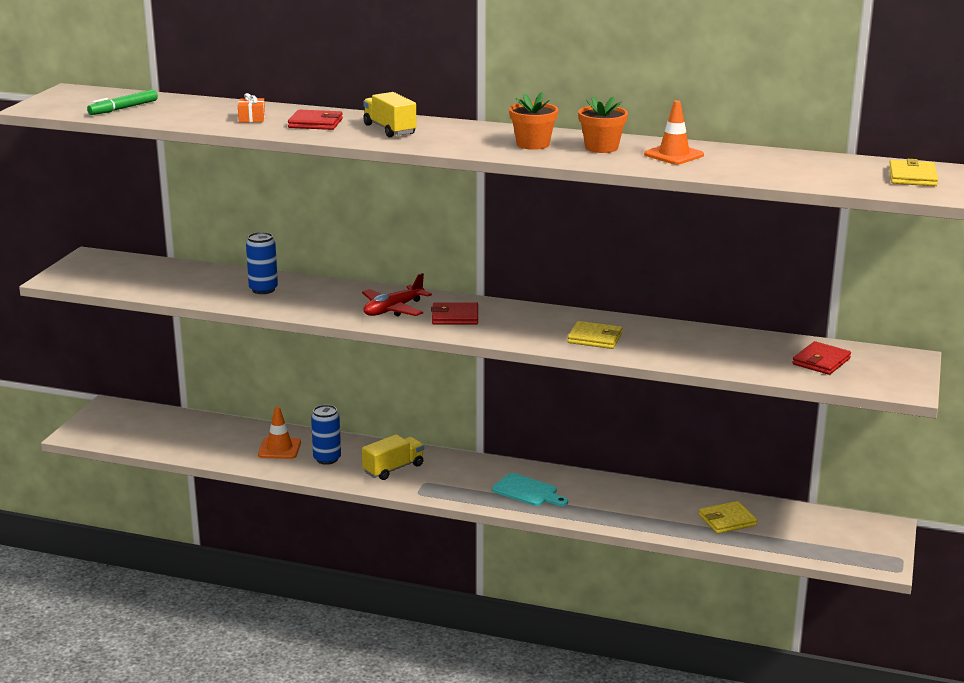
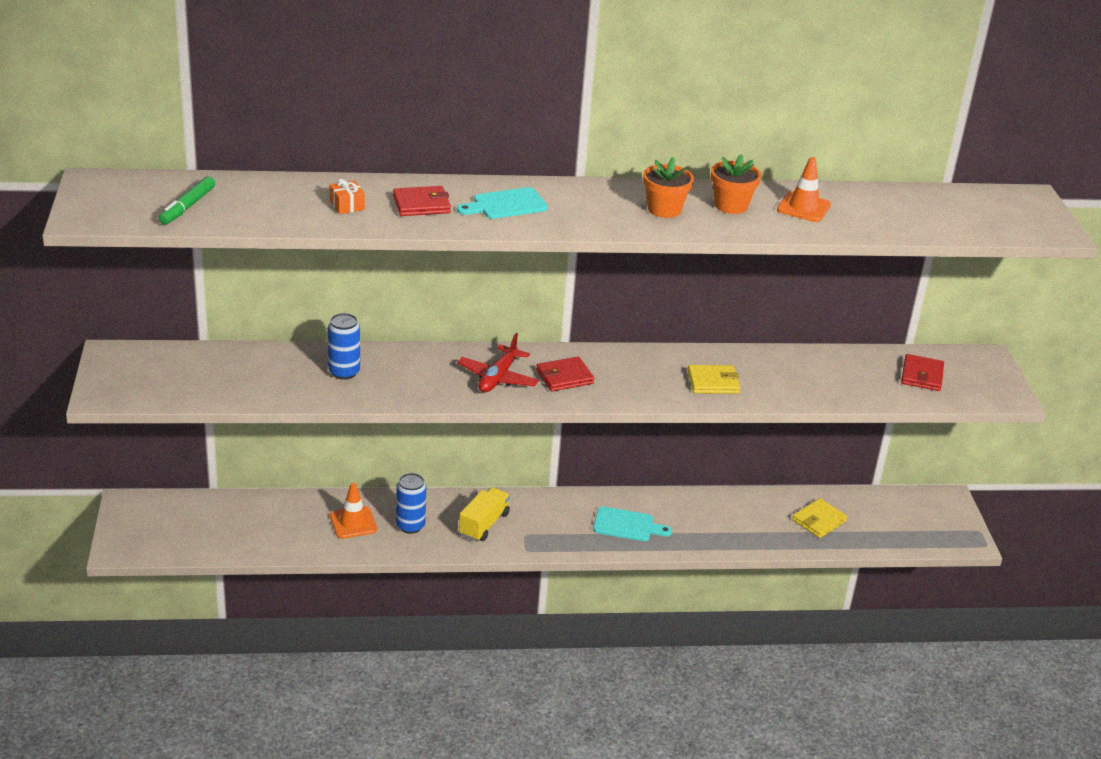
camera: 25 degrees left, 10 degrees up
(390, 129) = (506, 205): yellow truck -> turquoise cutting board
(912, 177) = (1023, 210): yellow wallet -> none

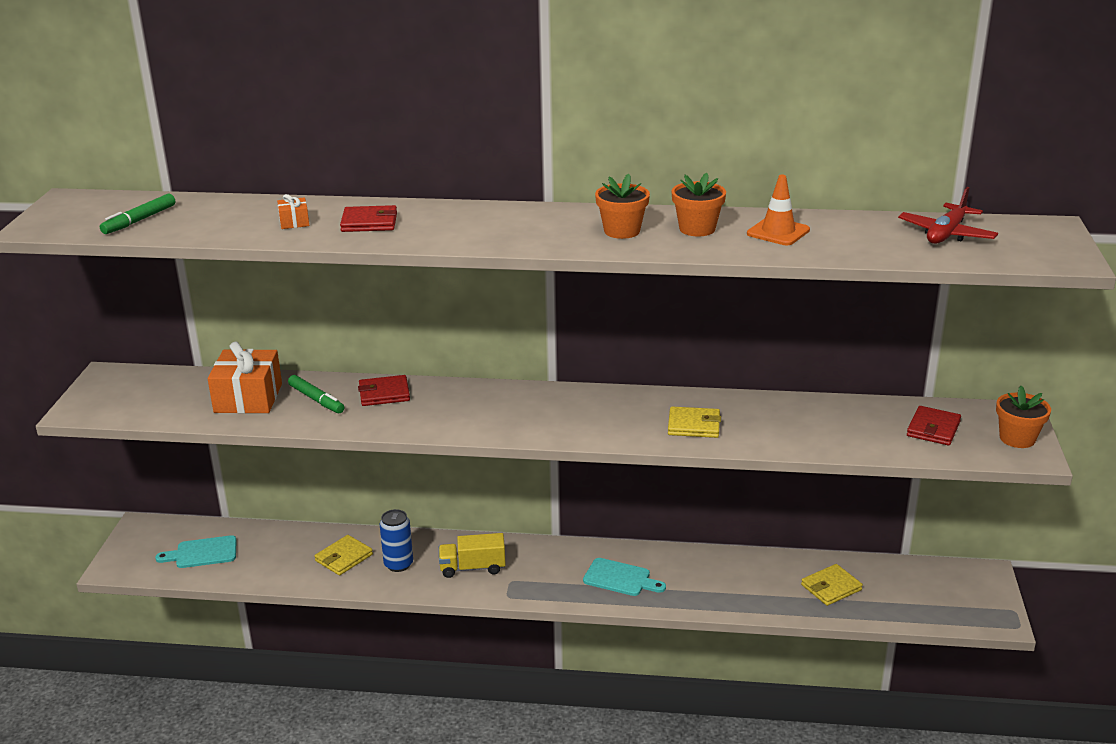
camera: 15 degrees right, 5 degrees down
(274, 373) = (248, 398): none -> orange gift
(344, 372) = (316, 400): blue can -> green marker
(353, 523) = (344, 558): orange traffic cone -> yellow wallet
(484, 524) = (472, 568): yellow truck -> yellow truck turned 135 degrees counterclockwise
(498, 378) = (467, 411): red plane -> red plane (946, 234)
(506, 205) = (456, 224): turquoise cutting board -> turquoise cutting board (202, 553)
(564, 377) = (537, 413): red wallet -> red wallet (384, 393)
(994, 381) = (1017, 438): none -> orange flower pot

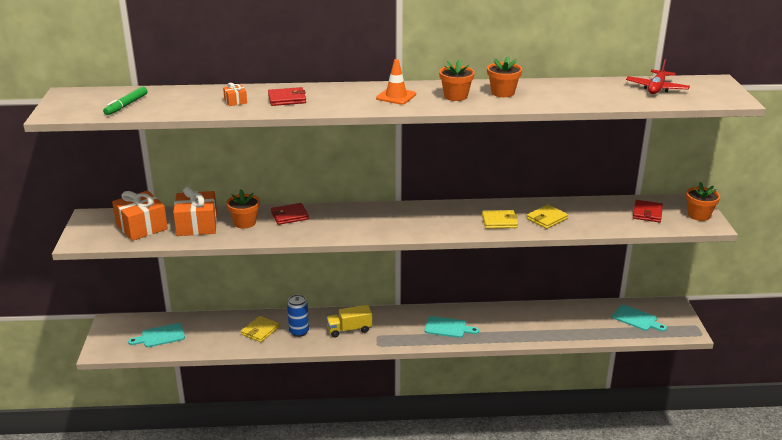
camera: 10 degrees left, 0 degrees up
(171, 395) = (141, 227): none -> orange gift
(316, 400) = (245, 223): green marker -> orange flower pot
(778, 232) = (554, 92): orange traffic cone -> orange traffic cone (396, 96)
(831, 587) = (582, 321): yellow wallet -> yellow wallet (546, 219)
(919, 591) = (636, 319): none -> turquoise cutting board

